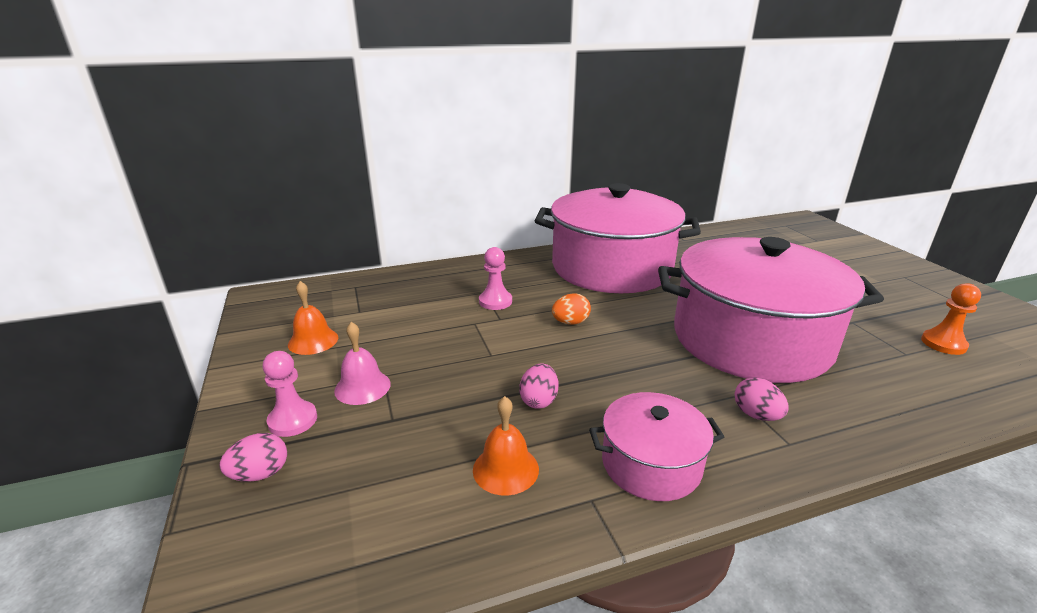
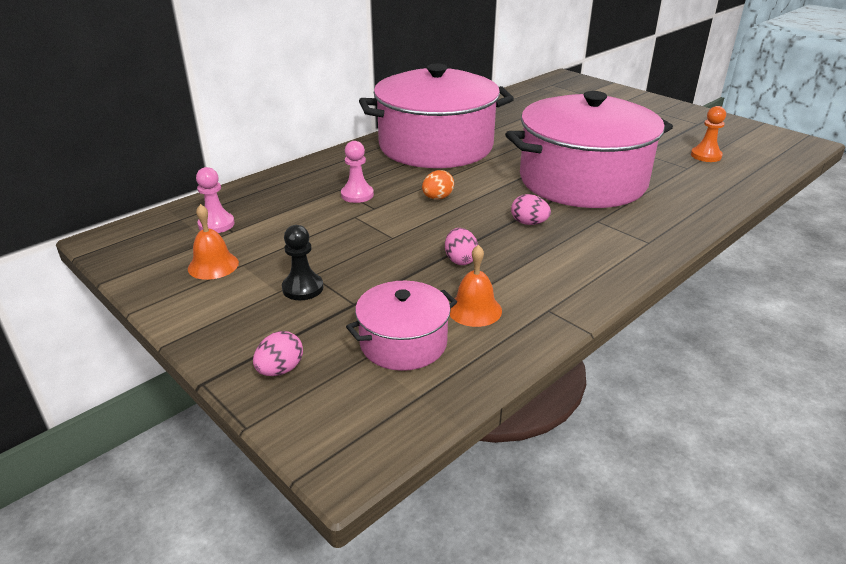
camera: 25 degrees left, 5 degrees up
(293, 420) = (265, 328): pink pawn -> pink pawn (216, 224)
(362, 387) = (303, 288): pink bell -> black pawn
(651, 464) = (571, 278): pink pot -> pink pot (403, 343)
(756, 415) = (618, 230): pink egg -> pink egg (529, 223)

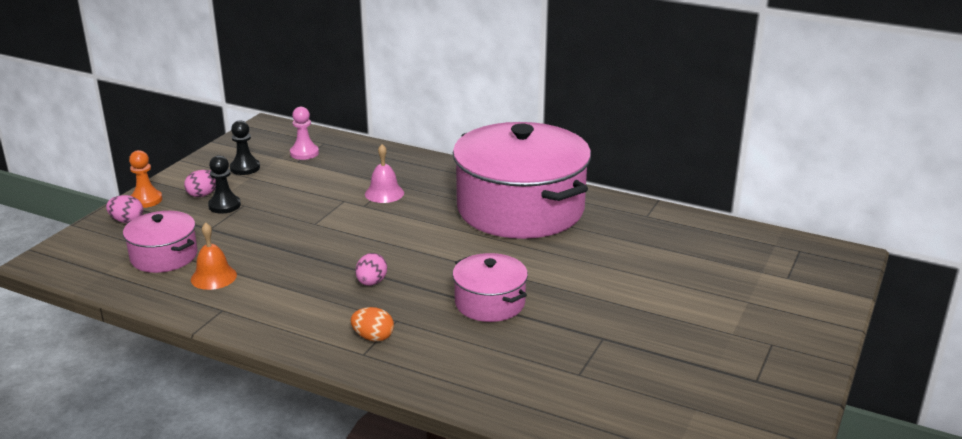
camera: 70 degrees right, 5 degrees down
(213, 265) = (245, 168): orange bell -> black pawn
(357, 195) = (384, 193): pink pawn -> pink bell
(437, 198) = (399, 230): orange egg -> orange egg (373, 337)
(460, 260) = (288, 259): pink egg -> pink egg (203, 194)
(582, 180) = (490, 303): pink pot -> pink pot, size x0.48
(706, 156) = (631, 388): orange pawn -> orange pawn (146, 200)

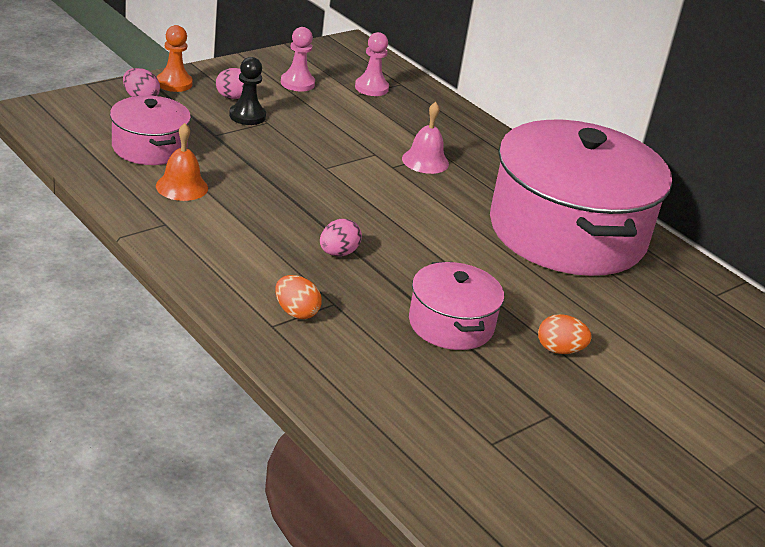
camera: 20 degrees right, 5 degrees up
(245, 168) = (297, 83): black pawn -> pink pawn
(575, 292) = (559, 350): none -> orange egg

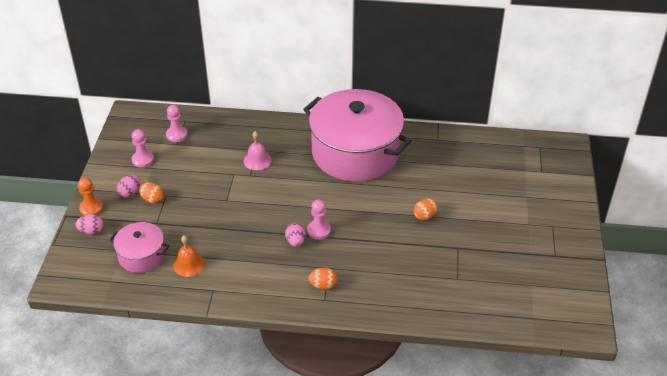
camera: 40 degrees left, 10 degrees up
(247, 116) = (152, 199): black pawn -> orange egg
(385, 264) = (319, 230): none -> pink pawn
(451, 324) = (378, 238): pink pot -> none

